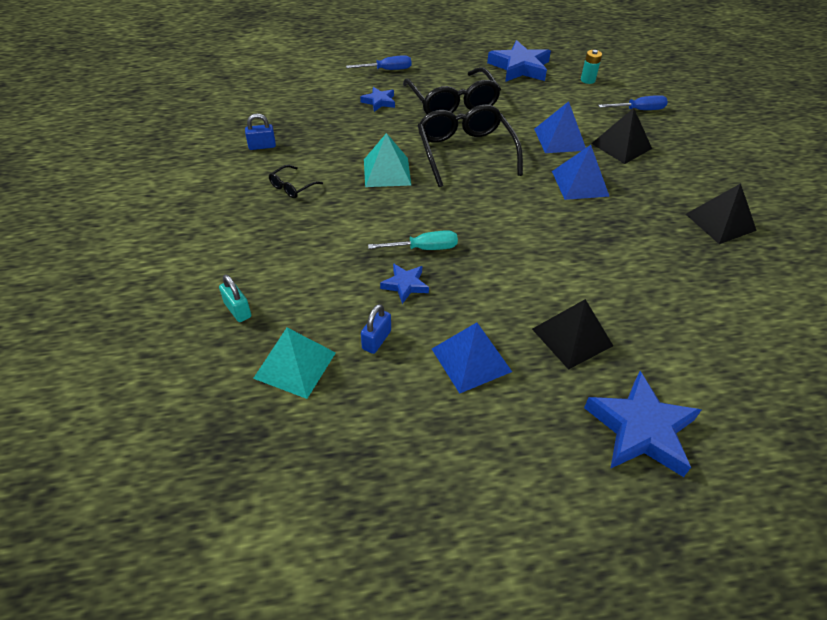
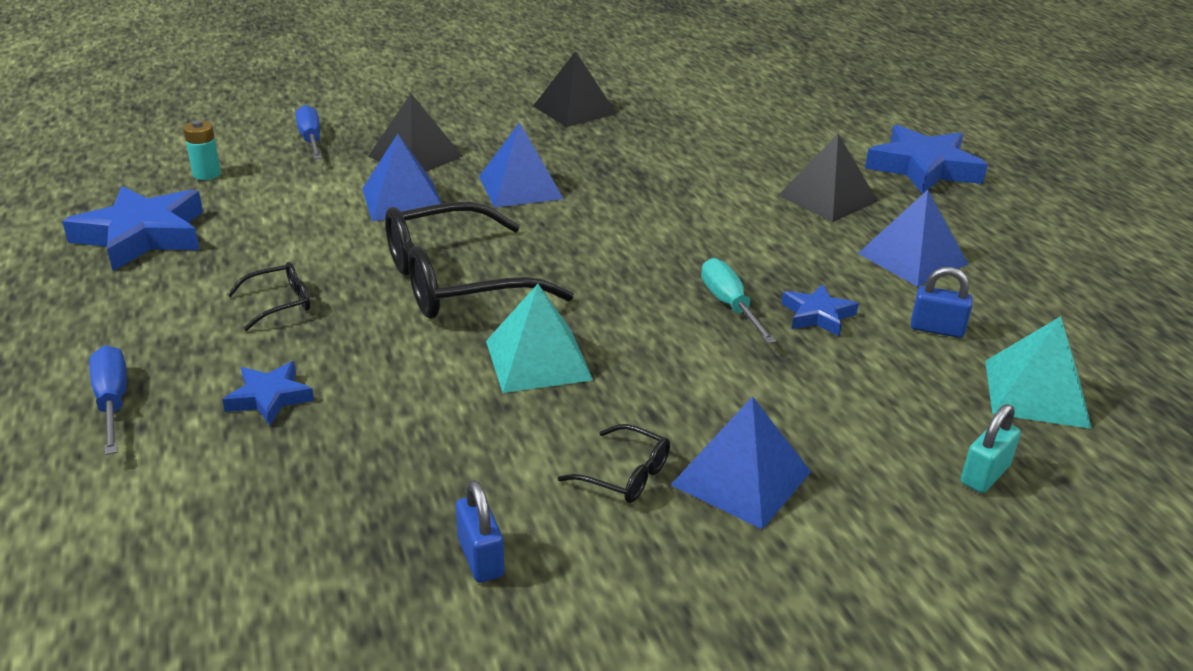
camera: 100 degrees left, 15 degrees down
(275, 221) = (741, 478): none -> blue pyramid
(452, 103) = (280, 303): black glasses -> black glasses, size x0.44

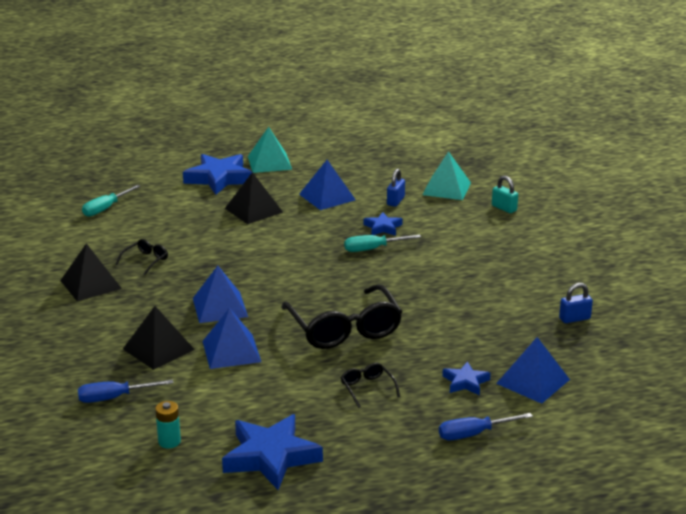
camera: 85 degrees left, 5 degrees down
(538, 360) = (426, 303): turquoise pyramid -> turquoise pyramid (269, 162)
(625, 475) = (515, 284): black glasses -> black glasses (145, 261)
(741, 478) = (513, 258): blue pyramid -> blue pyramid (533, 381)
(781, 103) = (106, 209): none -> turquoise screwdriver

